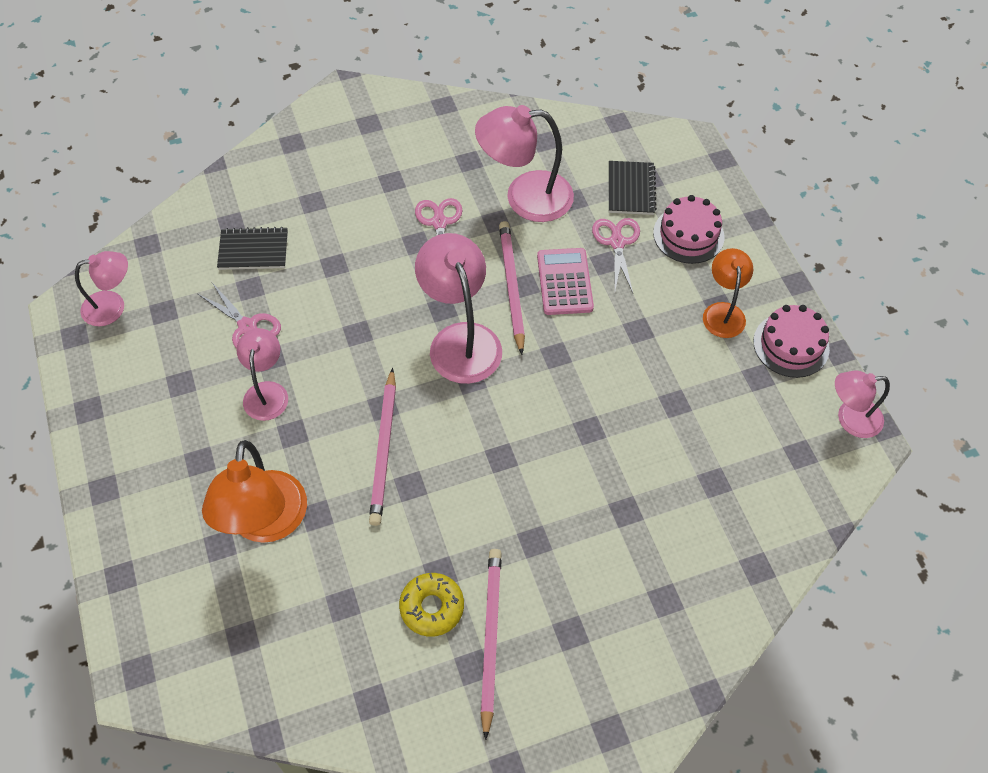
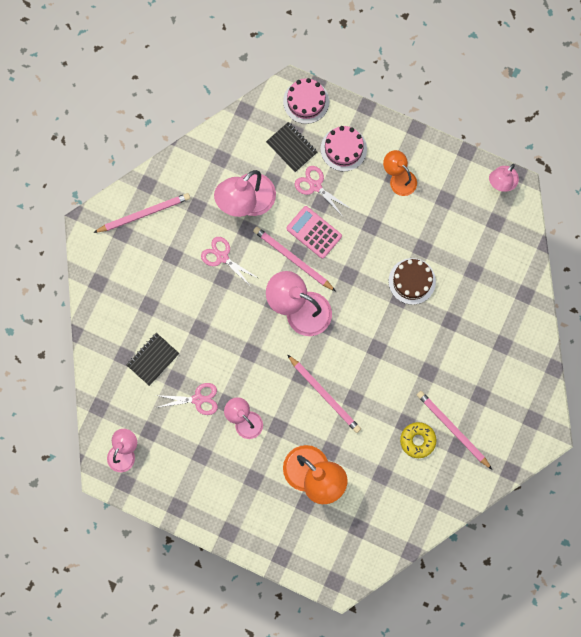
camera: 45 degrees left, 20 degrees up
(410, 125) = (144, 213): none -> pink pencil
(624, 425) = (412, 281): none -> brown cake
(791, 345) = (444, 167): pink cake -> pink cake (306, 101)

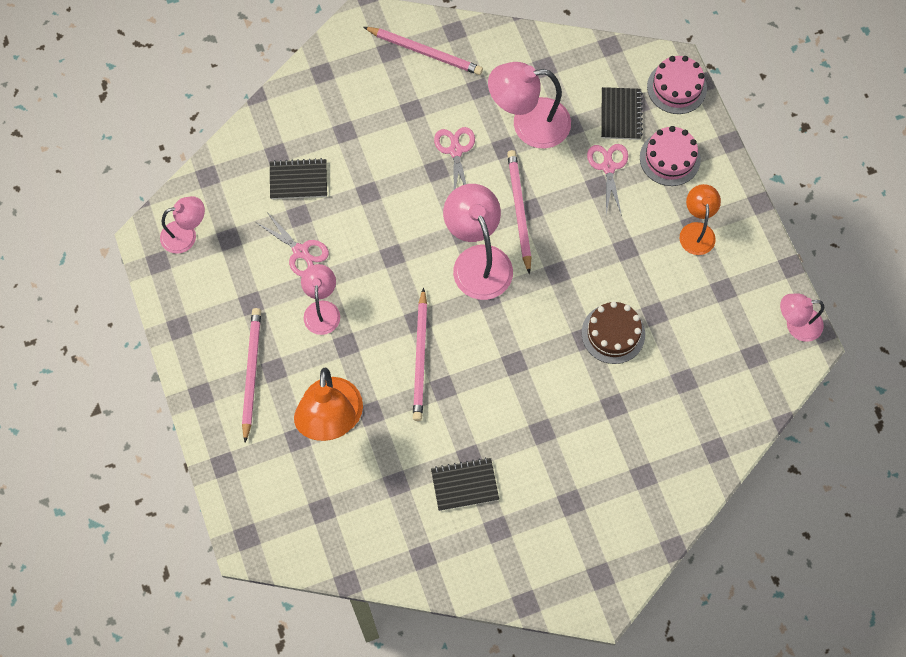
camera: 45 degrees right, 10 degrees down
(314, 232) = (563, 205): pink calculator -> none
(417, 440) = (464, 484): yellow donut -> black notebook
(452, 429) = (510, 507): pink pencil -> pink pencil (251, 373)

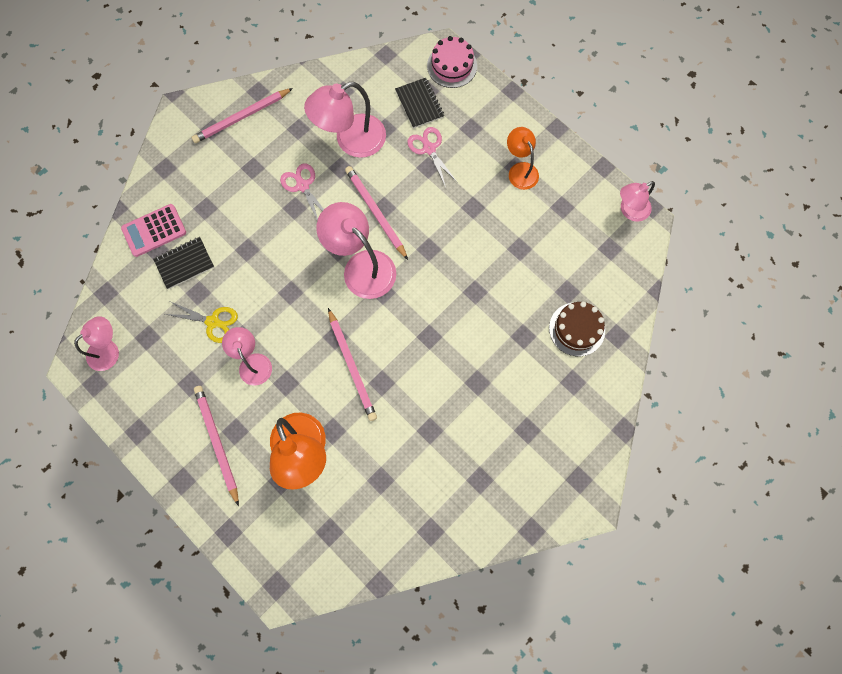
camera: 25 degrees left, 5 degrees up
(283, 133) = (154, 231): none -> pink calculator
(301, 251) = (213, 322): pink scissors -> yellow scissors
(425, 52) = (242, 117): pink pencil -> pink pencil turned 150 degrees clockwise
(464, 484) = (436, 455): black notebook -> none
(613, 333) = (495, 278): brown cake -> brown cake (577, 329)
(670, 158) = (473, 122): pink cake -> none

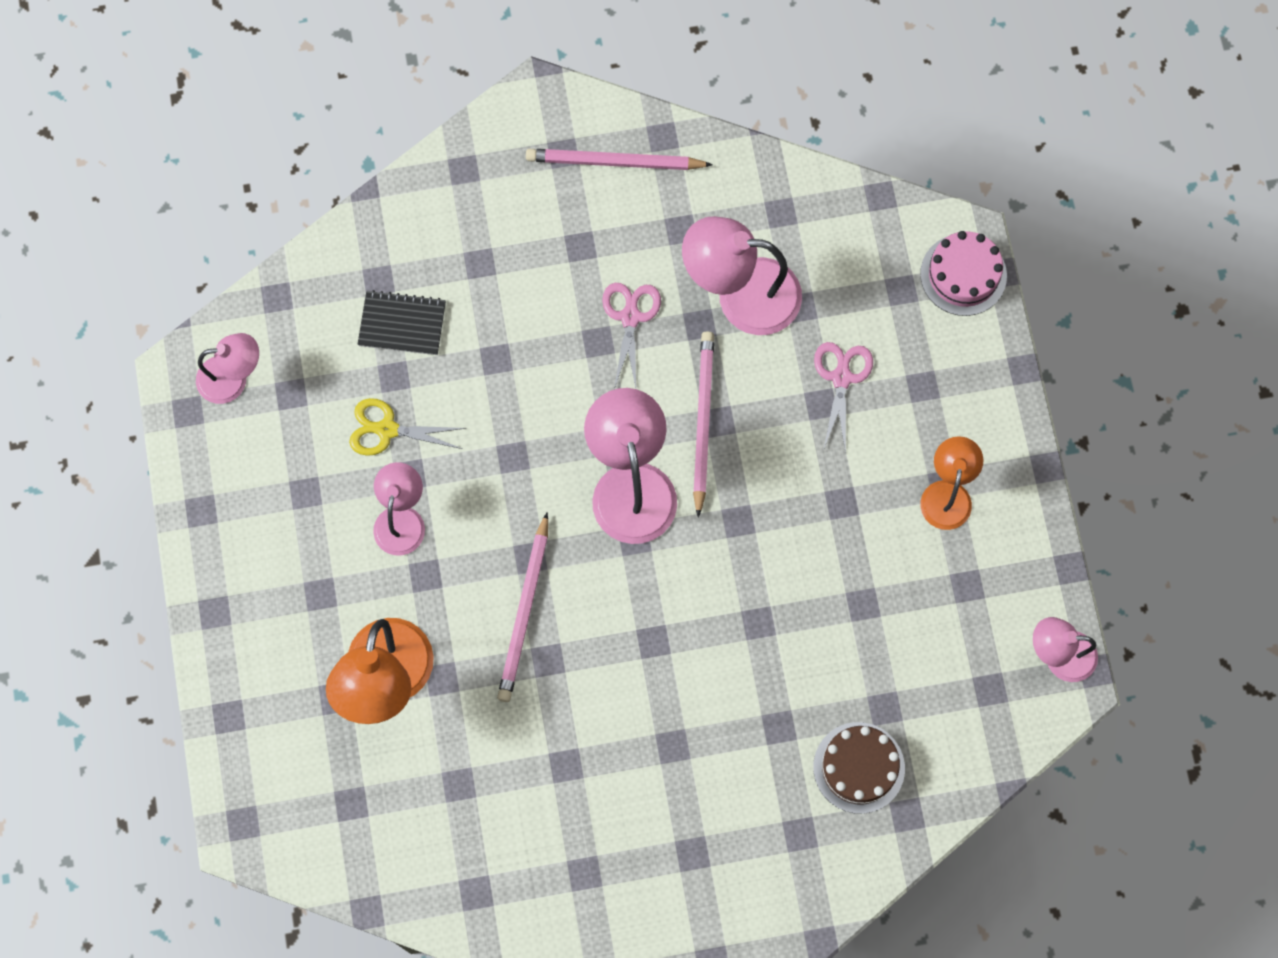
camera: 35 degrees right, 0 degrees up
(154, 231) = (393, 251): pink calculator -> none
(213, 322) = (387, 429): yellow scissors -> yellow scissors turned 135 degrees clockwise
(217, 442) = (288, 593): pink pencil -> none
(419, 104) = (875, 302): black notebook -> none

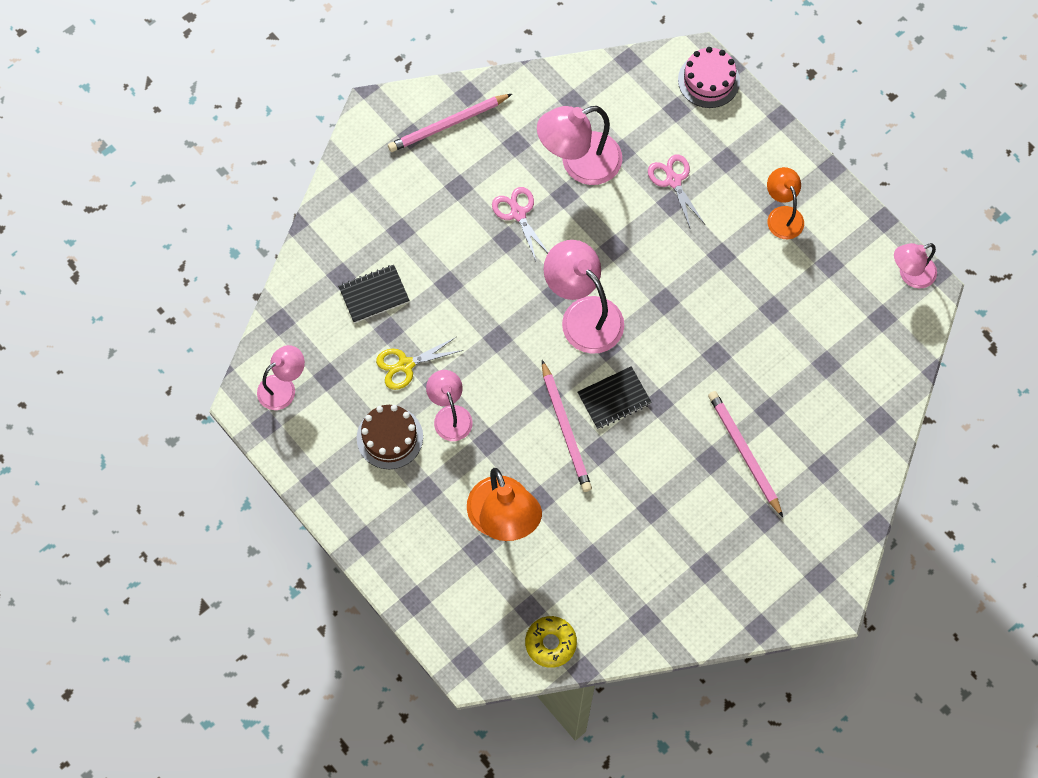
camera: 30 degrees left, 5 degrees down
(350, 857) = (550, 643): none -> yellow donut
(604, 607) = (614, 399): none -> black notebook
(702, 421) = (604, 252): pink pencil -> pink pencil (744, 453)
(859, 767) = (833, 408): brown cake -> brown cake (389, 437)

